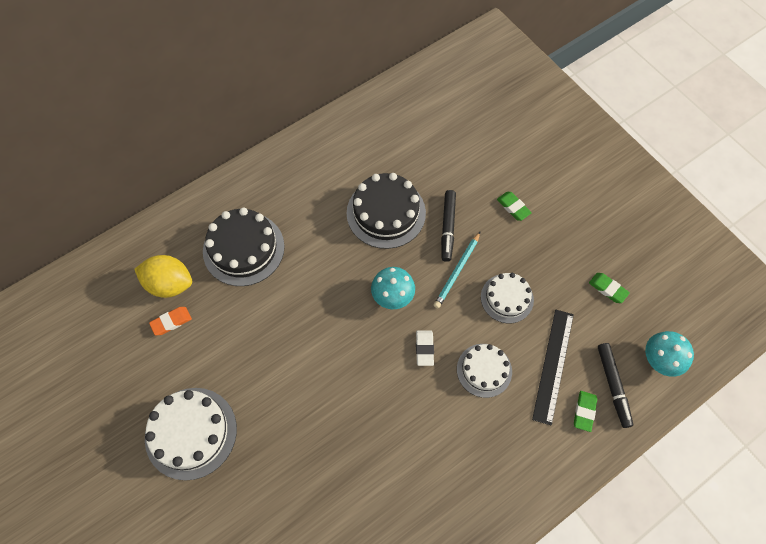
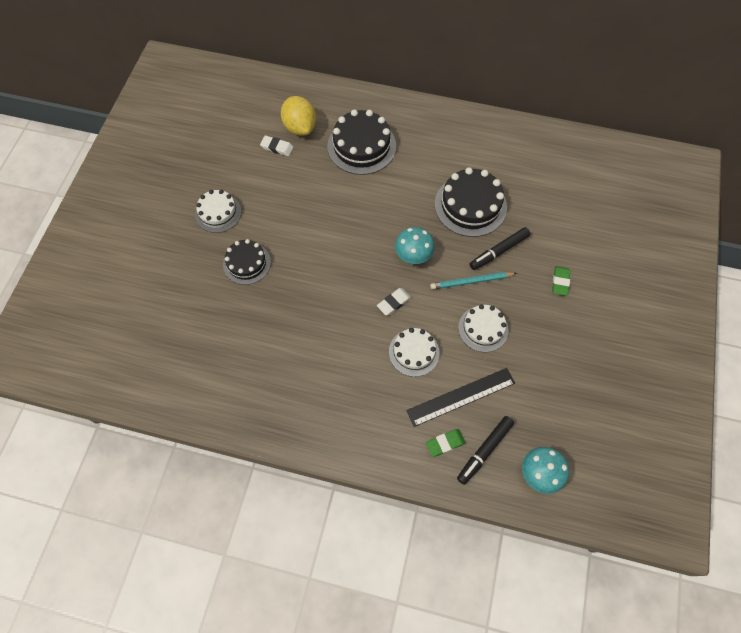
camera: 50 degrees right, 0 degrees up
(171, 322) = (277, 147): orange eraser -> white eraser
(191, 433) = (218, 213): white cake -> white cake, size x0.63
(272, 447) = (247, 263): none -> black cake
(607, 289) = (560, 394): green eraser -> none

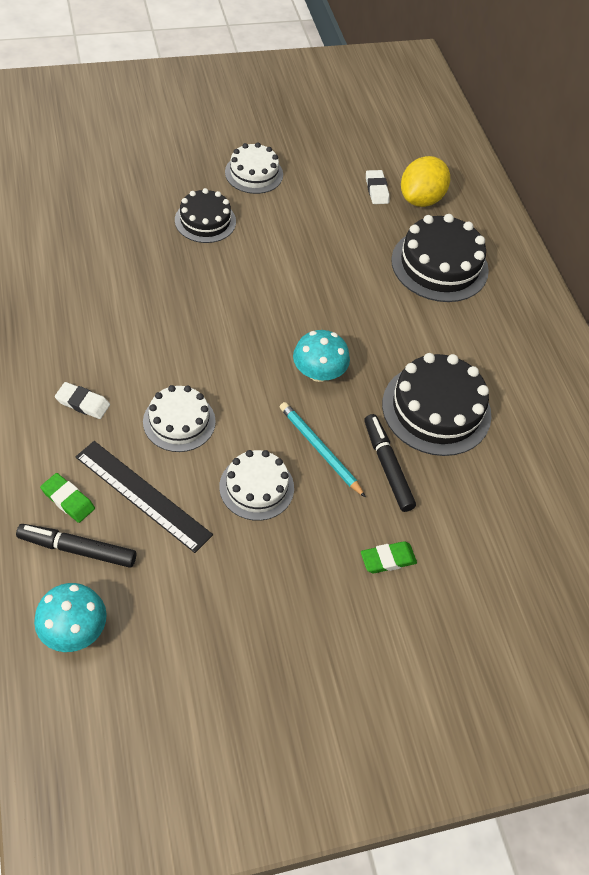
camera: 55 degrees right, 10 degrees down
(394, 302) = (237, 376): white eraser -> white eraser (83, 403)
(499, 251) = (387, 466): black marker -> black marker turned 45 degrees clockwise

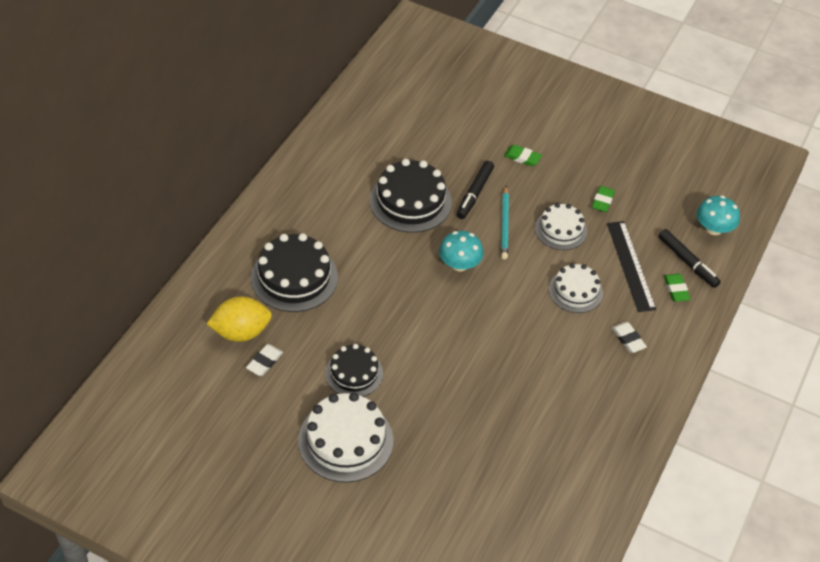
camera: 135 degrees left, 5 degrees down
(205, 221) = (428, 421): black cake -> black cake (354, 373)
(243, 566) = (602, 201): none -> green eraser
(254, 173) = (345, 440): white cake -> white cake, size x1.59

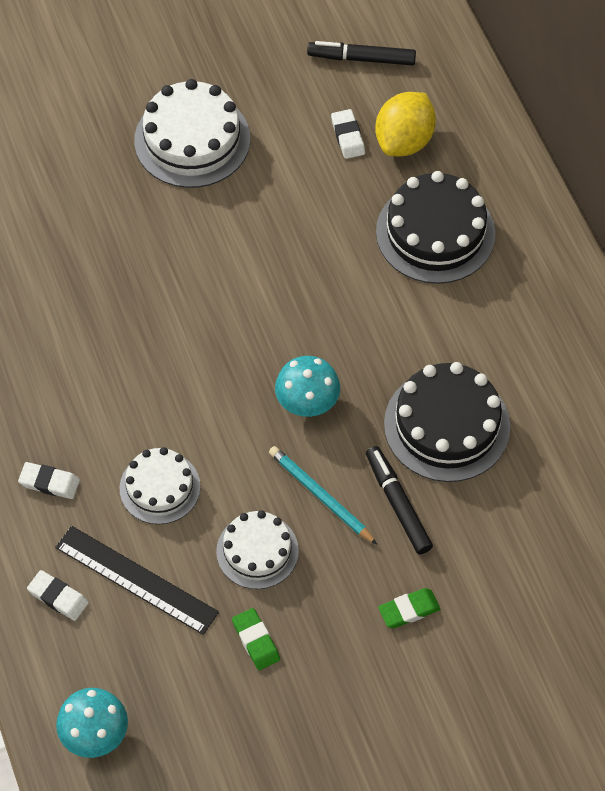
camera: 135 degrees right, 10 degrees up
(354, 373) = (261, 199): black cake -> none
(676, 289) = (58, 597): green eraser -> white eraser
(687, 262) = (80, 649): black marker -> black marker (361, 59)

